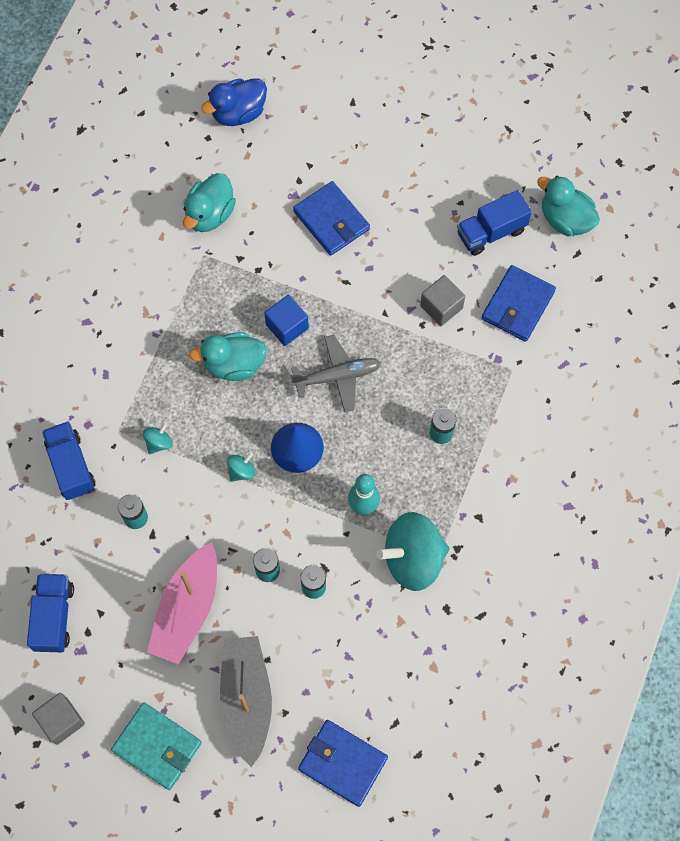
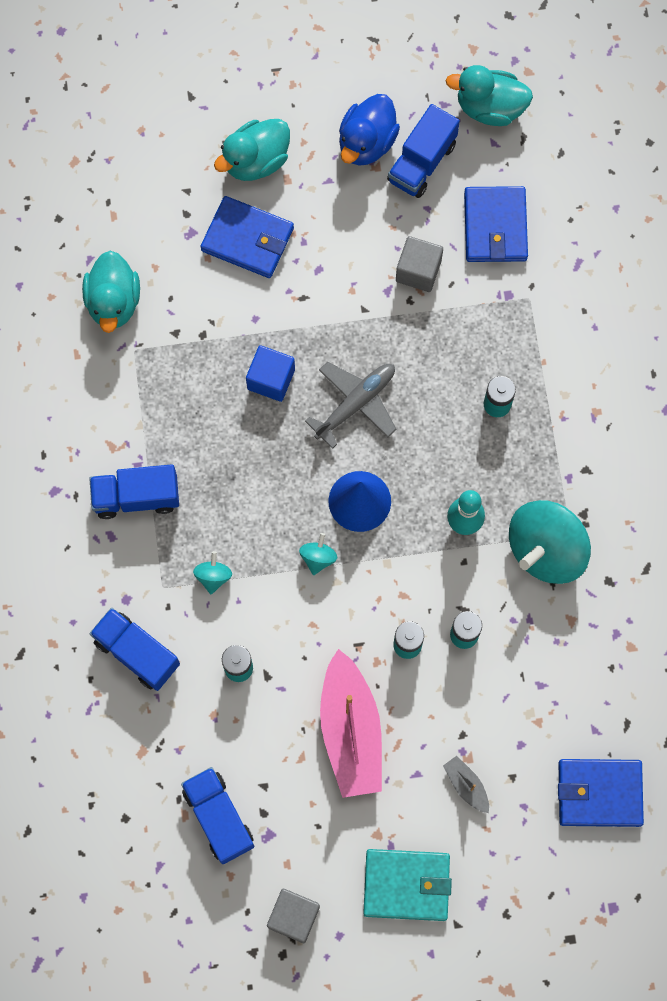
camera: 30 degrees left, 5 degrees up
(140, 357) = (136, 497): none -> blue truck
(234, 364) = (240, 450): turquoise duck -> turquoise duck (256, 161)
(238, 113) = (74, 173): blue duck -> blue duck (367, 143)
(247, 698) = (466, 785): grey boat -> grey boat, size x0.44

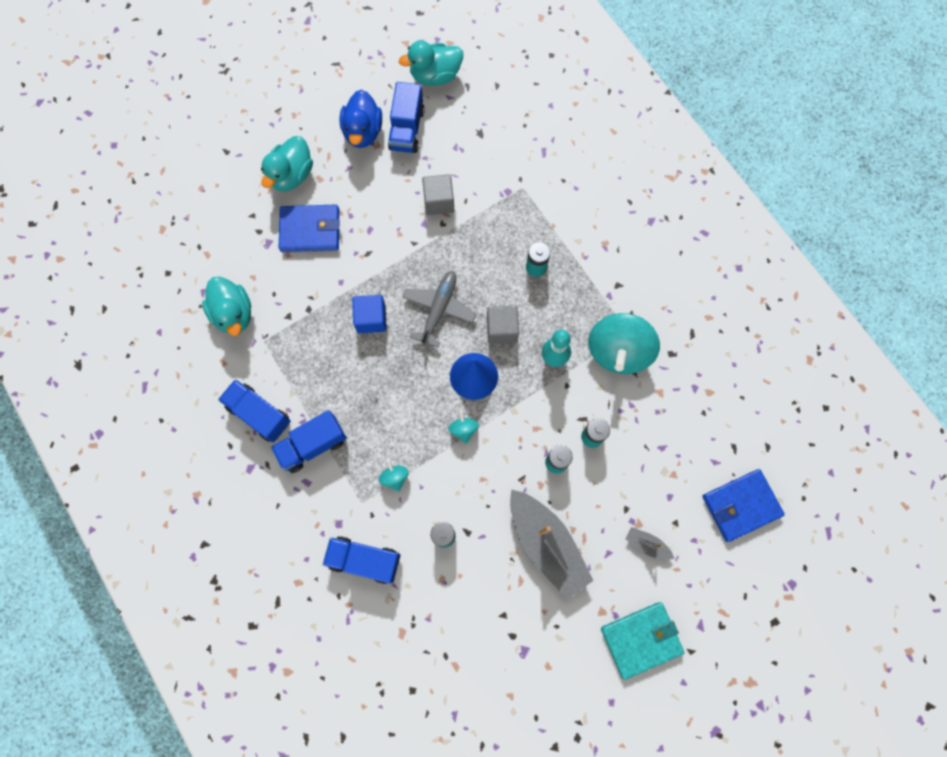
camera: 25 degrees left, 0 degrees up
(218, 817) = (481, 656): blue truck -> blue truck (259, 414)
(294, 916) = (571, 704): grey cube -> grey cube (502, 329)
(350, 731) = (546, 544): pink boat -> grey boat
(495, 226) = (476, 150): blue wallet -> none

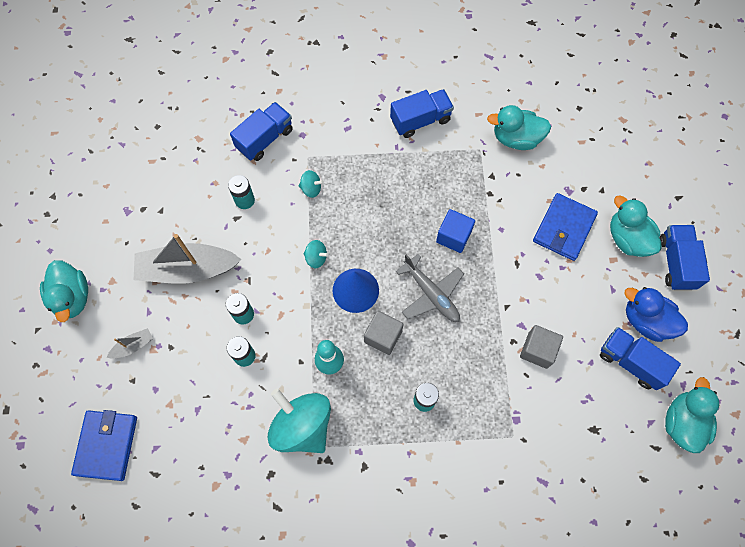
camera: 120 degrees right, 5 degrees down
(312, 445) = (373, 145): blue truck -> blue truck (676, 263)
(641, 639) = (72, 297): turquoise wallet -> turquoise duck

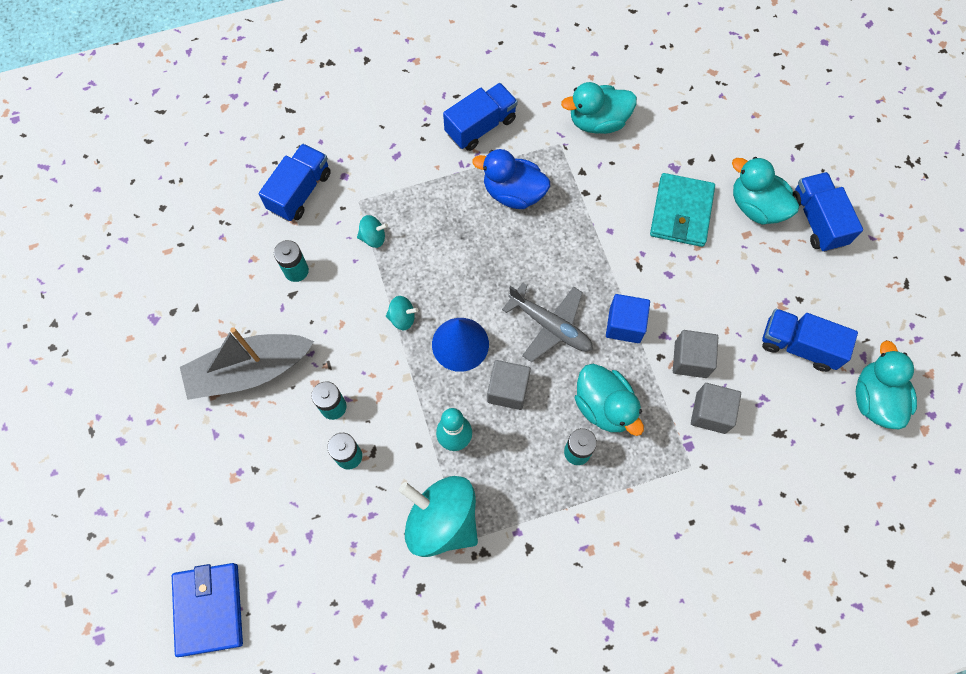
camera: 15 degrees left, 0 degrees up
(72, 297) = (114, 441): turquoise duck -> turquoise duck (604, 406)
(133, 346) = (208, 480): grey boat -> none
(453, 236) = (557, 252): blue cube -> blue cube (624, 325)
(541, 397) = (710, 413): none -> grey cube
(563, 228) = (681, 212): blue wallet -> turquoise wallet
(646, 321) = (802, 294): blue duck -> blue duck (513, 193)

